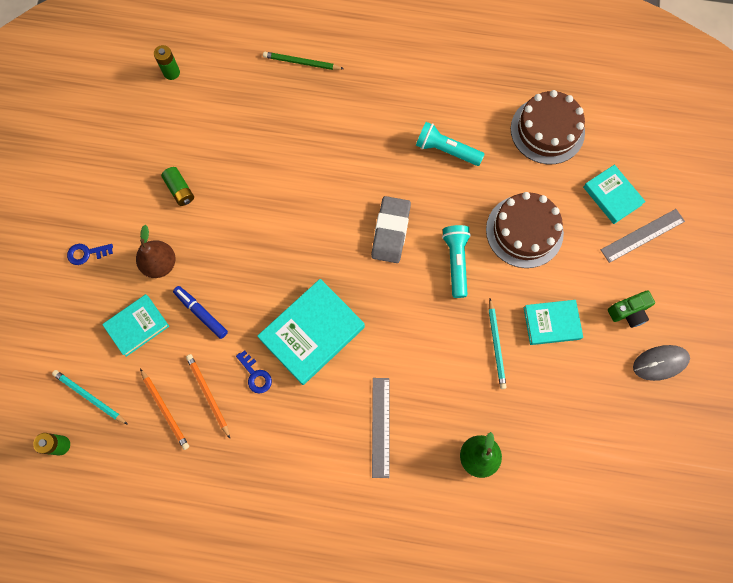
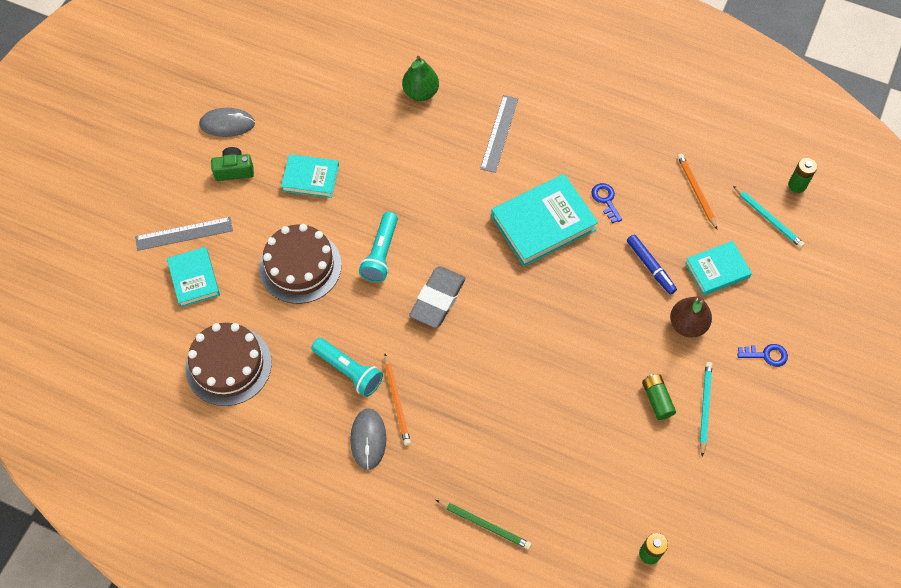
camera: 165 degrees left, 10 degrees down
(208, 394) = (654, 194): orange pencil -> orange pencil (397, 401)
(411, 101) = (368, 439): none -> grey mouse
(496, 345) = (370, 172): turquoise pencil -> turquoise pencil (704, 407)

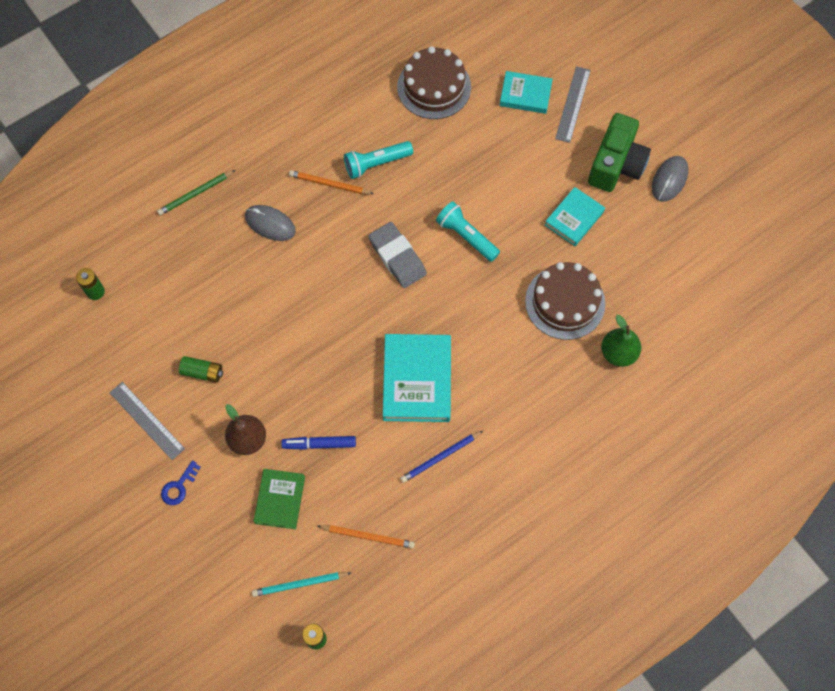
camera: 120 degrees right, 5 degrees up
(234, 170) = (616, 165): green camera -> green camera, size x1.81
(300, 266) = (491, 172): brown cake -> brown cake (565, 302)
(368, 439) = (312, 151): grey mouse -> grey mouse (270, 224)
(499, 133) = (533, 397): grey ruler -> grey ruler (147, 420)
(596, 173) = (440, 457): none -> blue pencil
(605, 200) = (408, 448): blue key -> none
(704, 407) = (171, 405): turquoise pencil -> none
(717, 270) = (280, 500): turquoise book -> green book

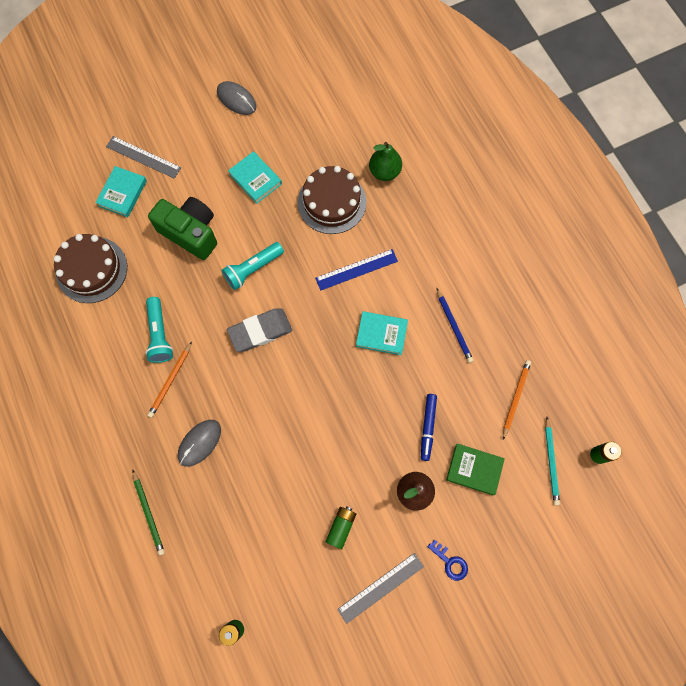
camera: 80 degrees left, 5 degrees up
(417, 380) = (381, 334): turquoise book -> turquoise book, size x0.61
(488, 342) = (356, 269): none -> blue ruler
(616, 165) = (212, 136): green camera -> green camera (190, 233)

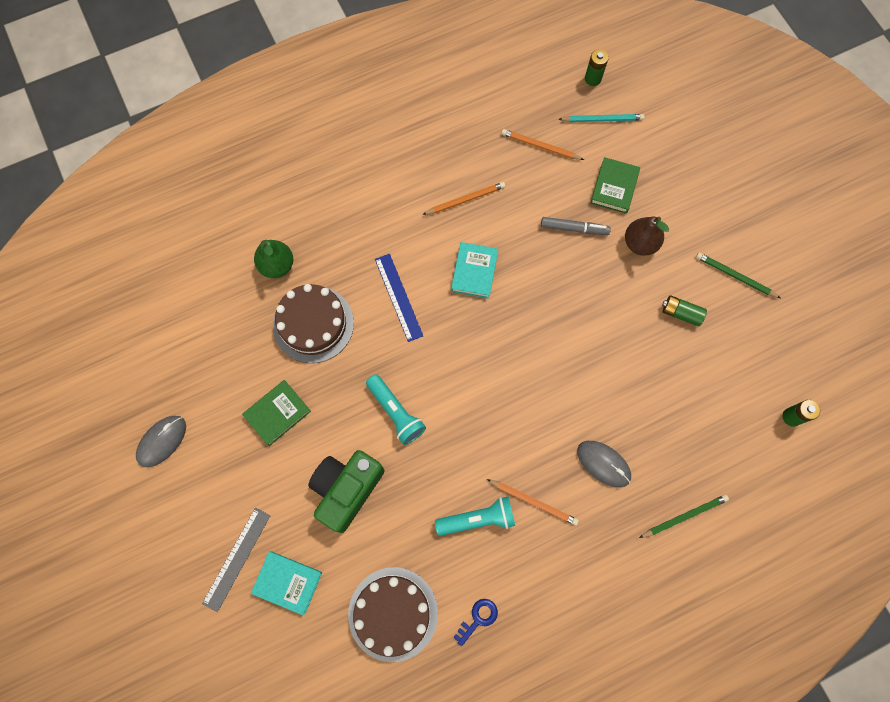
camera: 90 degrees left, 0 degrees up
(255, 179) = (277, 413): turquoise book -> green book
(260, 331) = (472, 401): grey eraser -> none
(380, 587) = (735, 276): grey ruler -> green pencil
(428, 427) = (574, 228): blue marker -> grey marker
(450, 562) = (705, 212): blue key -> blue key (478, 618)
(454, 327) = (465, 199): blue pencil -> orange pencil

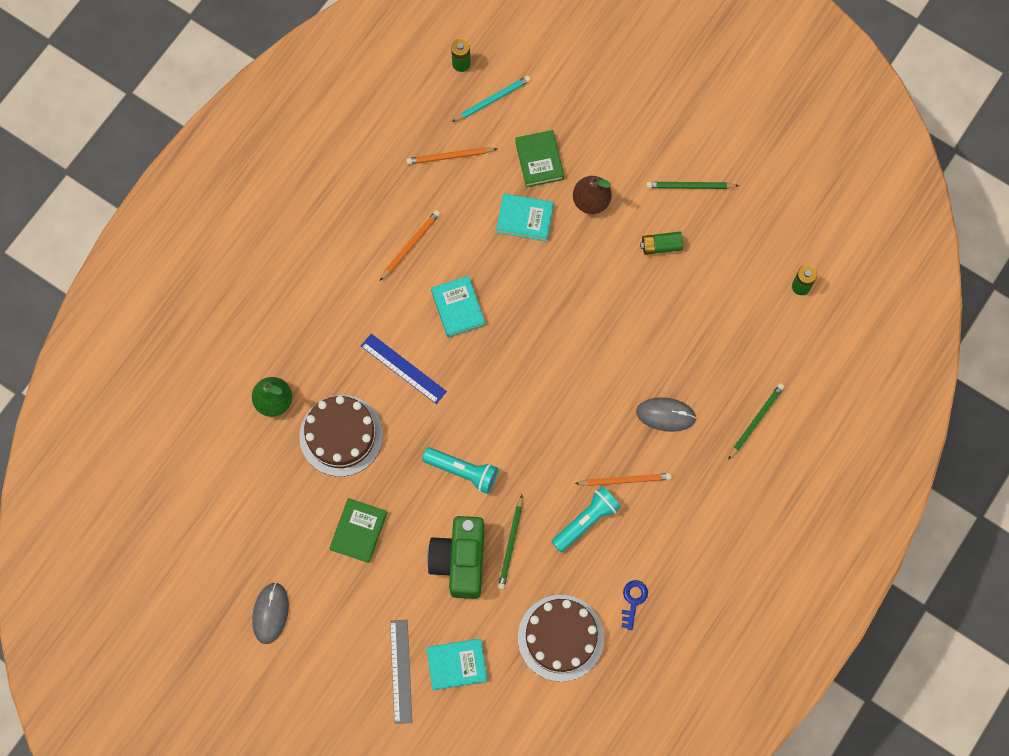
camera: 30 degrees left, 0 degrees up
(399, 501) = (511, 544): none -> green pencil
(574, 228) = (525, 219): grey marker -> turquoise book

